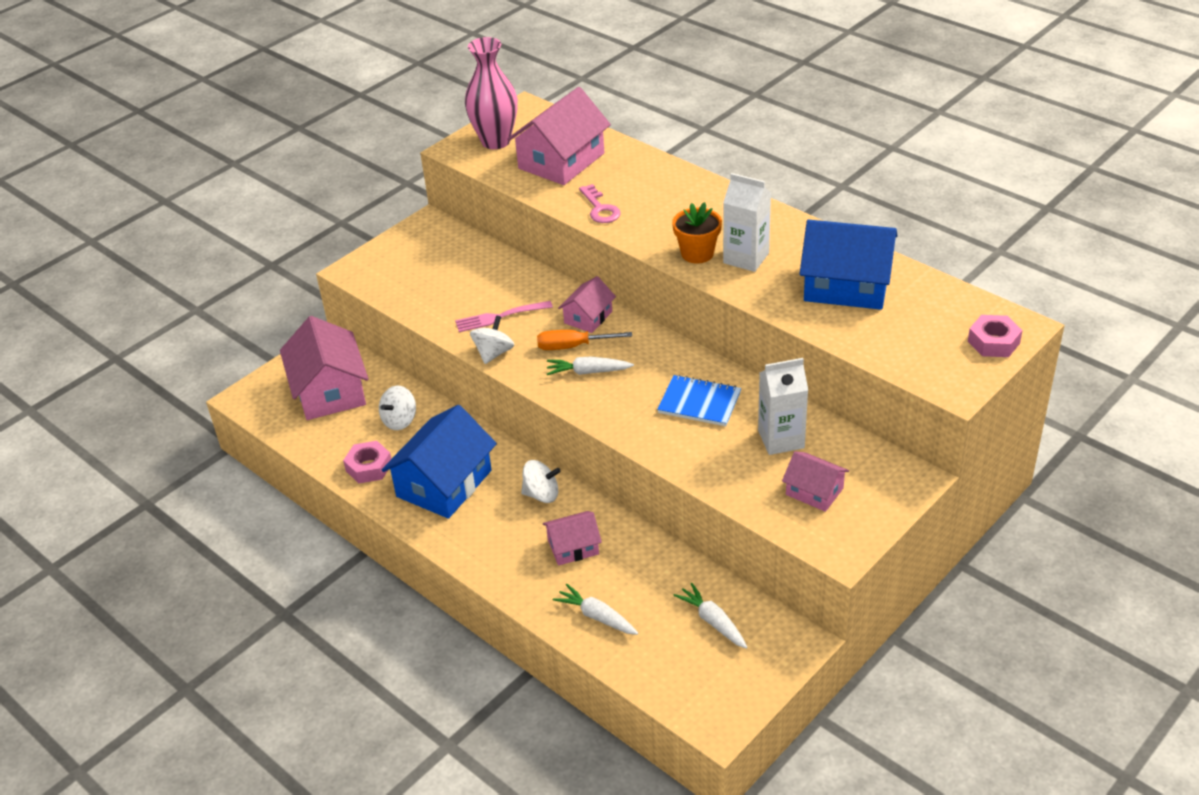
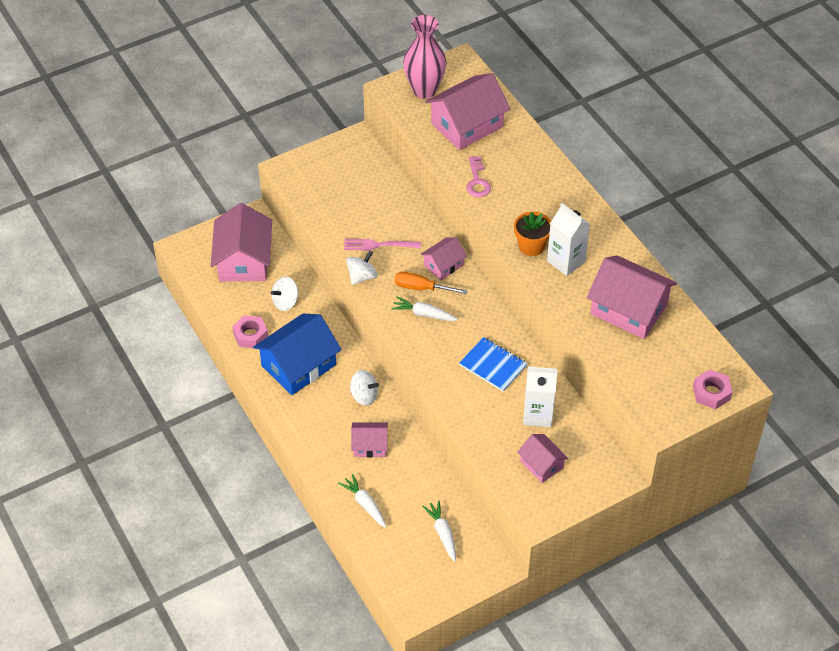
camera: 15 degrees right, 10 degrees up
(846, 285) = (628, 309): blue house -> pink house

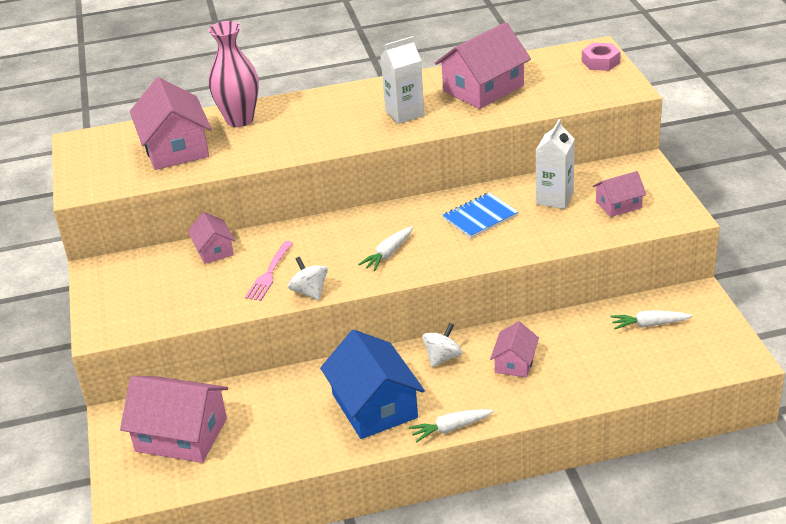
camera: 70 degrees left, 15 degrees down
(250, 335) = (307, 443): pink nut -> none
(285, 302) = (270, 405): white spinning top -> none
(365, 504) = (596, 377): white carrot -> white carrot (450, 428)
(422, 288) = (350, 250): orange screwdriver -> none
(424, 90) = (100, 168): pink vase -> pink vase (239, 120)
(443, 265) = (325, 231): pink house -> pink house (214, 250)
(477, 181) = (262, 151): pink key -> none
(531, 246) = (373, 130): orange flower pot -> none

